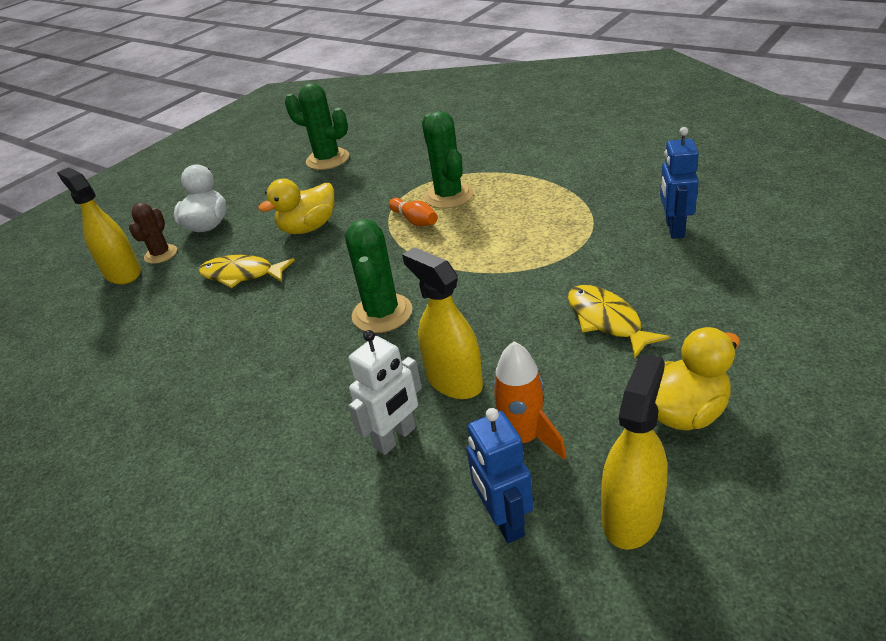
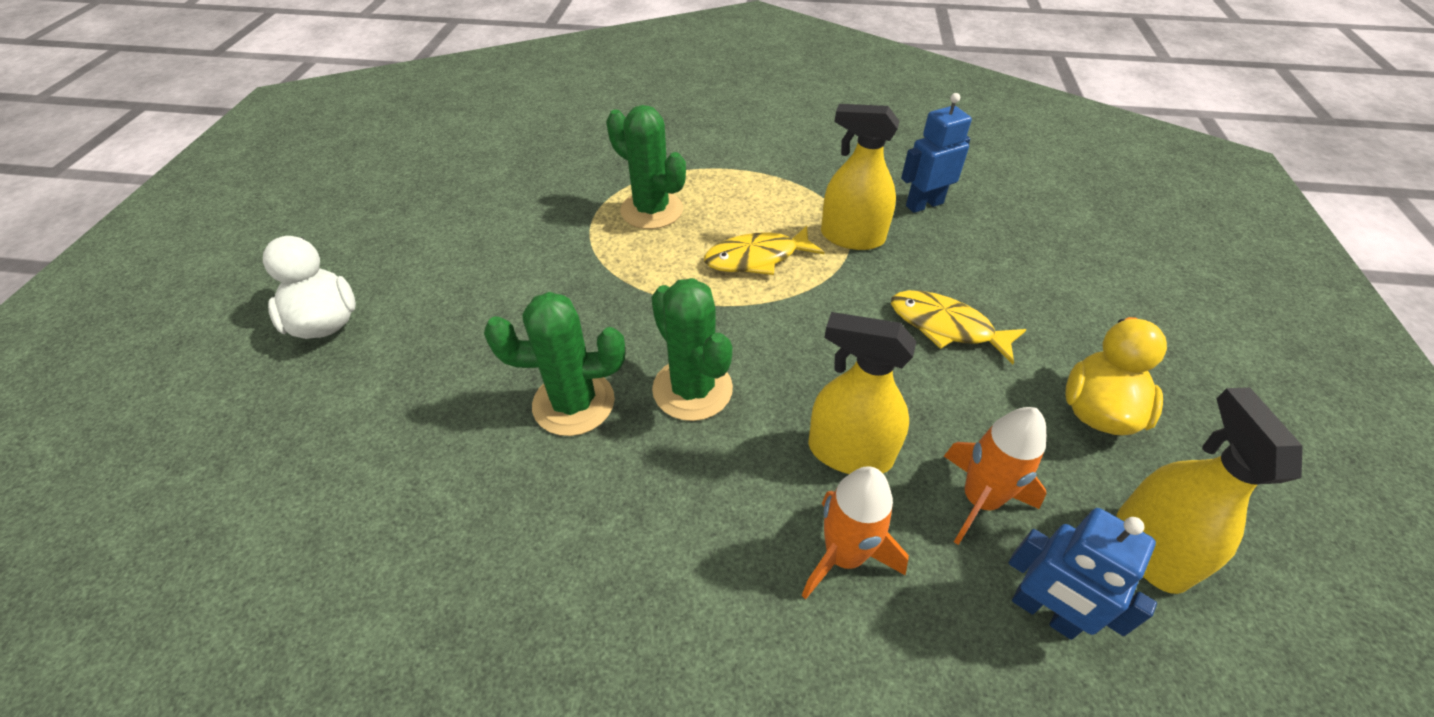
camera: 35 degrees left, 10 degrees up
(122, 273) = (225, 438): yellow spray bottle -> yellow spray bottle (852, 237)
(161, 254) = (275, 388): brown cactus -> none
(242, 274) = (444, 386): yellow fish -> yellow fish (756, 258)
(308, 228) = (494, 292): yellow duck -> none
(327, 159) = (445, 187): green cactus -> green cactus (573, 403)
(395, 438) = (844, 556): white robot -> orange rocket
(415, 220) = (634, 251): orange bowling pin -> none
(674, 229) = (924, 204): blue robot -> blue robot turned 90 degrees clockwise

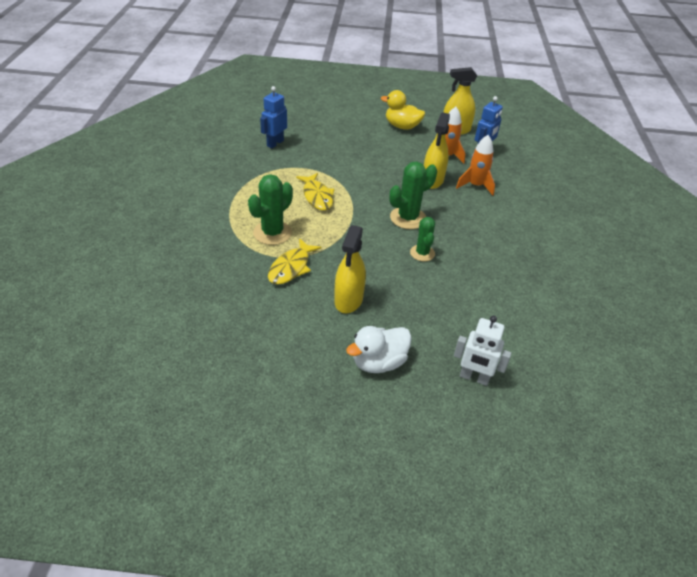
camera: 95 degrees left, 5 degrees down
(225, 445) = (474, 378): none -> white robot
(573, 403) = (422, 253): green cactus -> green cactus, size x0.64
(852, 237) = (301, 167): yellow spray bottle -> yellow spray bottle (348, 300)
(924, 204) = (275, 143): blue robot -> blue robot turned 60 degrees clockwise
(946, 326) = (362, 150): yellow fish -> yellow fish (291, 267)

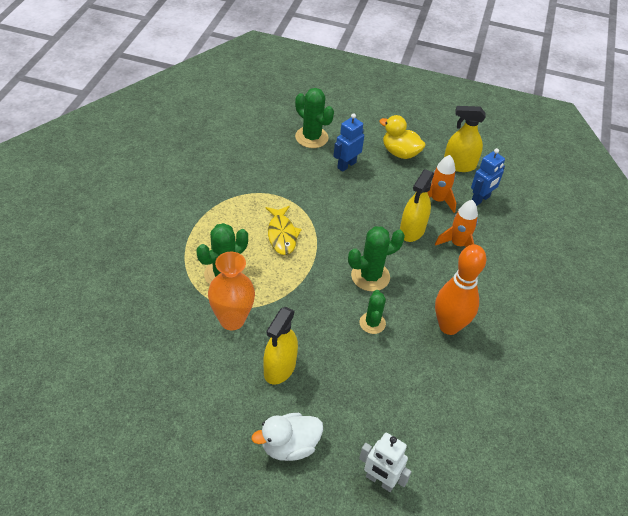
camera: 10 degrees right, 5 degrees up
(275, 143) = (255, 158): blue robot -> blue robot (346, 165)
(291, 267) = (232, 320): yellow fish -> orange vase
(321, 123) = (311, 137): none -> green cactus
(491, 247) = (449, 326): none -> orange bowling pin

